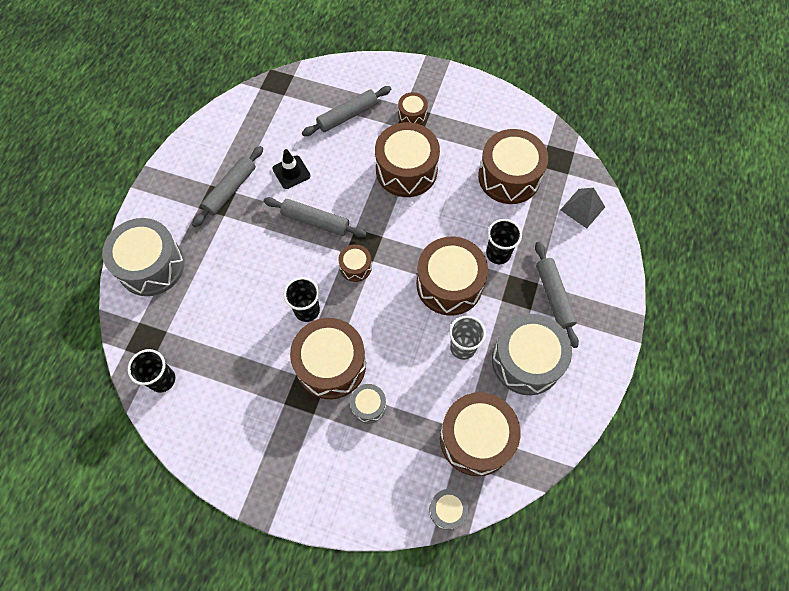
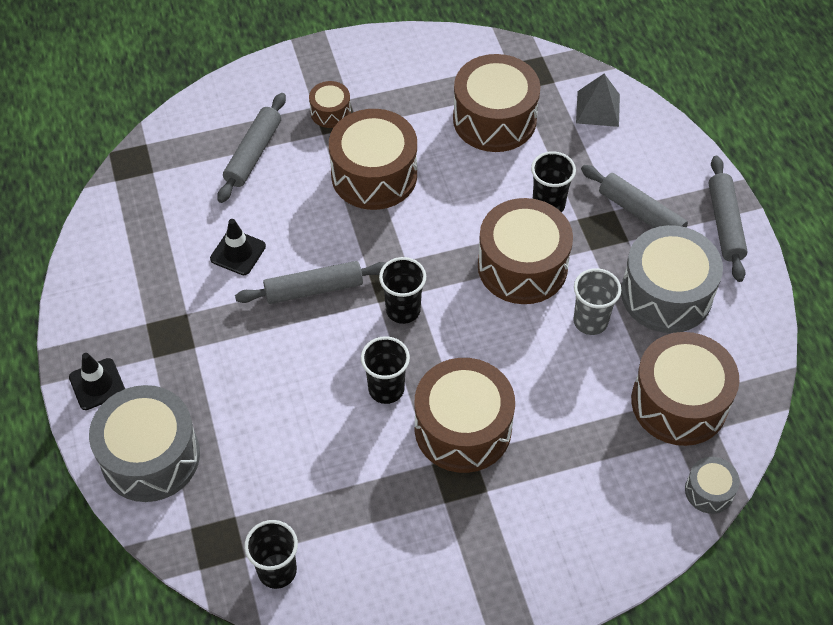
camera: 35 degrees left, 10 degrees down
(157, 205) = (97, 384): none -> black traffic cone
(230, 190) = (178, 314): grey rolling pin -> grey rolling pin (725, 224)
(355, 267) = (403, 310): brown drum -> black cup
(368, 406) = (540, 443): grey drum -> none

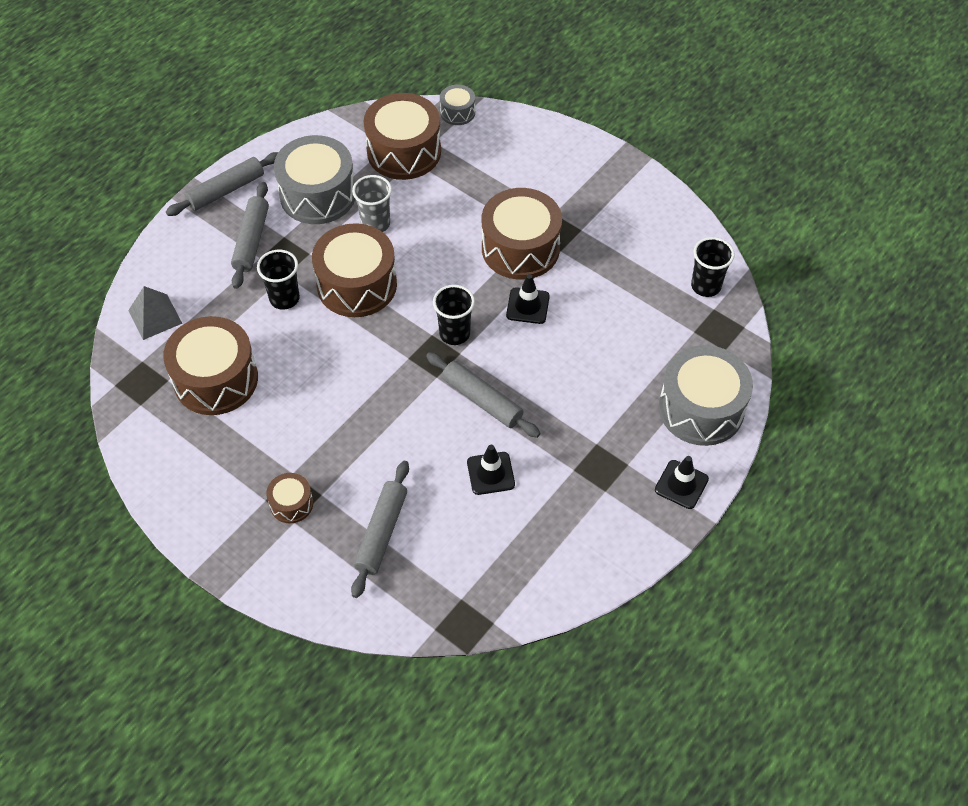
camera: 125 degrees left, 0 degrees up
(253, 153) = (381, 532): grey rolling pin -> grey rolling pin turned 60 degrees counterclockwise
(374, 175) = (339, 428): brown drum -> none
(386, 389) = (527, 306): black cup -> black traffic cone

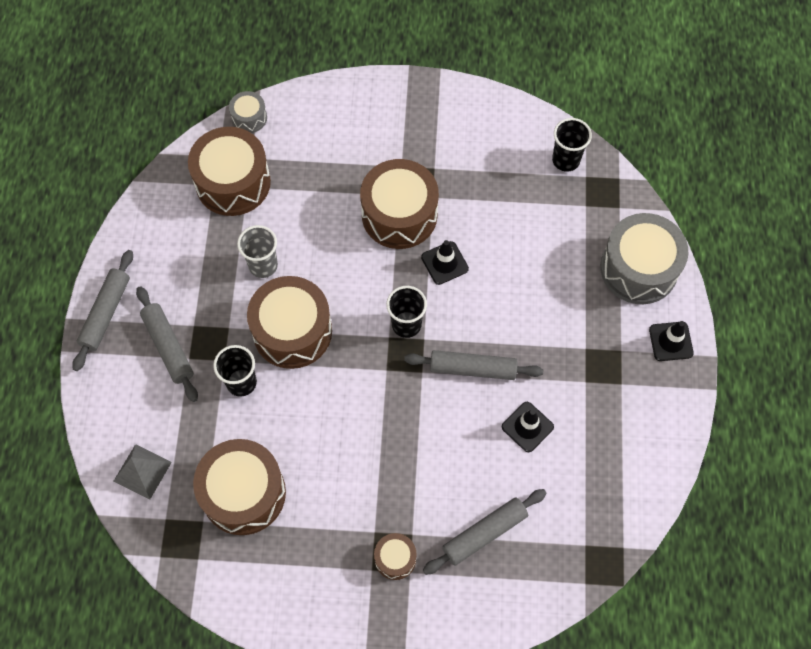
camera: 35 degrees left, 10 degrees up
(318, 195) = (191, 268): grey drum -> none
(381, 532) = (484, 533): grey rolling pin -> grey rolling pin turned 75 degrees clockwise

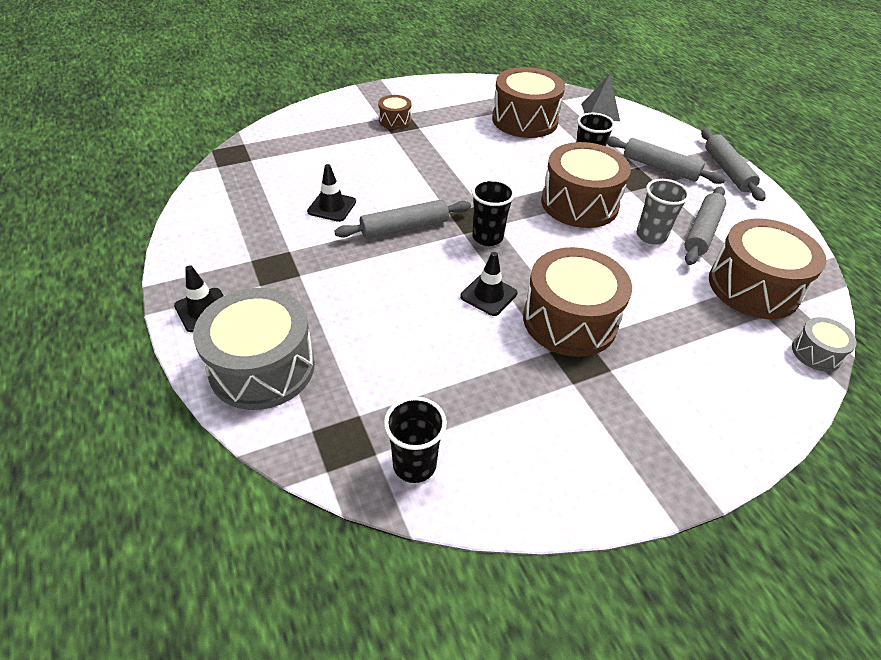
camera: 150 degrees right, 20 degrees down
(484, 533) = (336, 146): grey rolling pin -> grey rolling pin (702, 231)

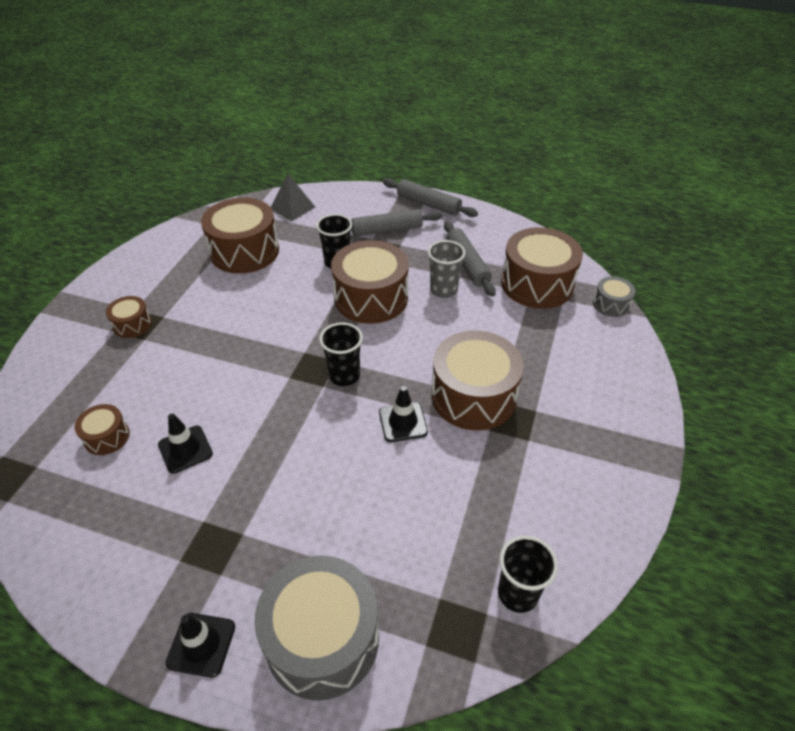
camera: 45 degrees left, 0 degrees up
(301, 170) = (107, 437): none -> brown drum
(404, 227) = (272, 418): grey rolling pin -> none

